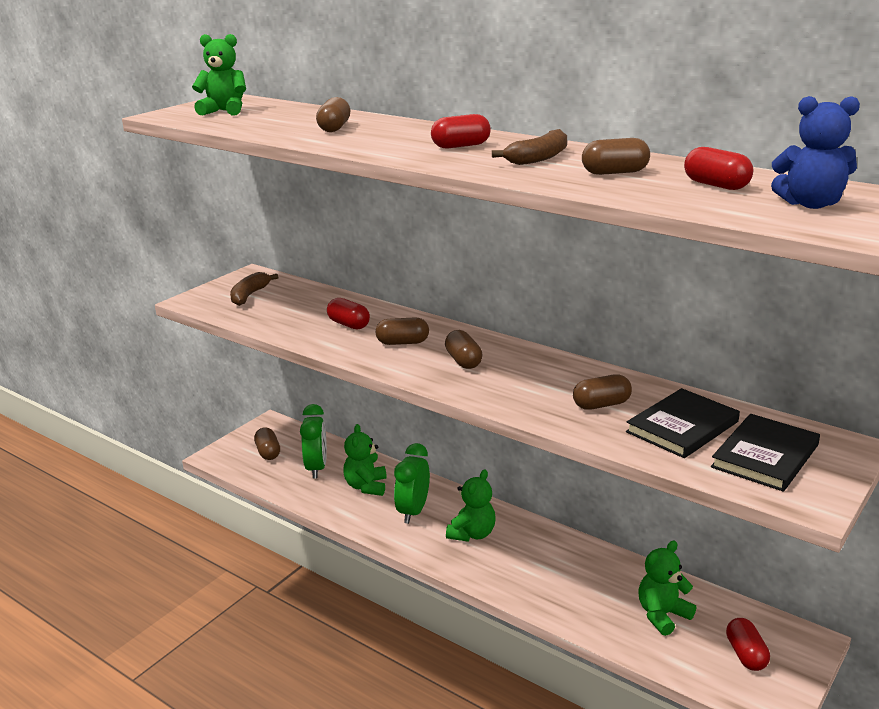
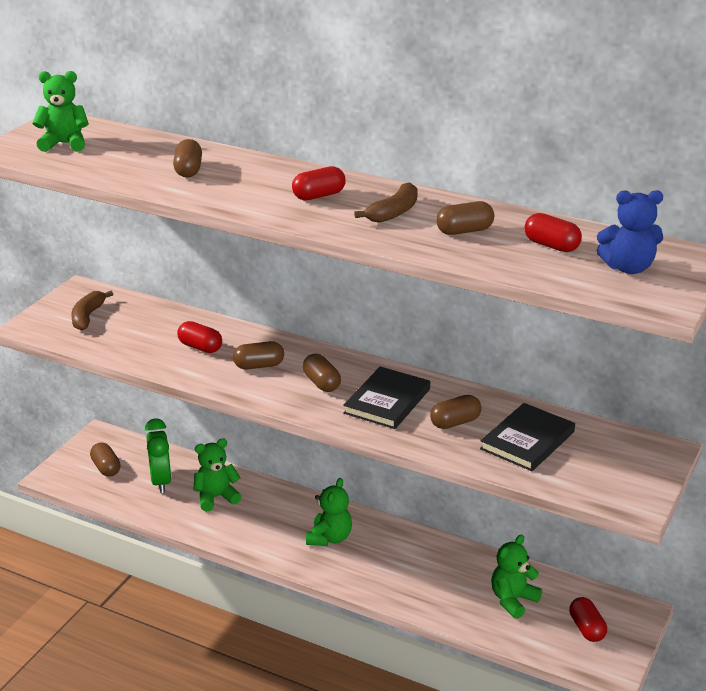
camera: 10 degrees left, 5 degrees up
(366, 486) = (216, 497): green teddy bear -> green teddy bear turned 75 degrees clockwise
(413, 511) = (268, 520): green clock -> none
(765, 456) = (598, 464): black book -> black book (387, 401)

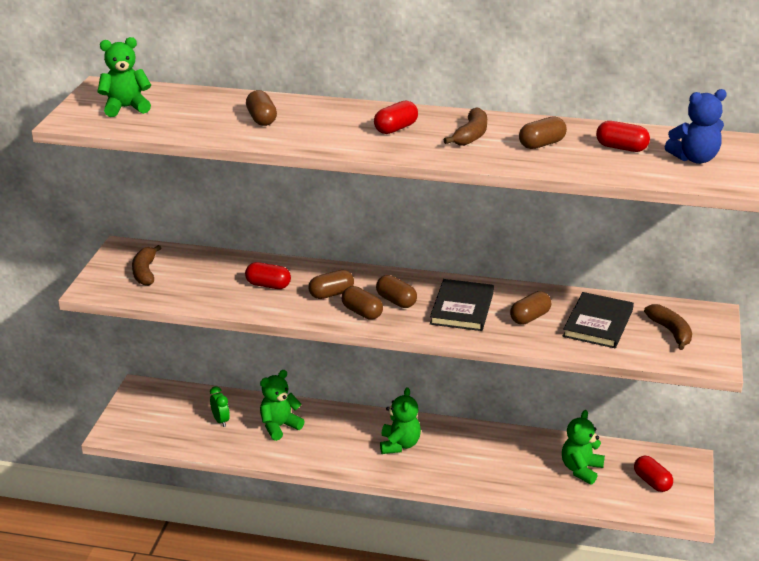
camera: 15 degrees left, 0 degrees up
(106, 468) = (162, 417): brown capsule -> brown capsule (362, 312)
(161, 481) = (221, 421): green clock -> green clock, size x0.59
(605, 462) = (670, 332): none -> brown banana

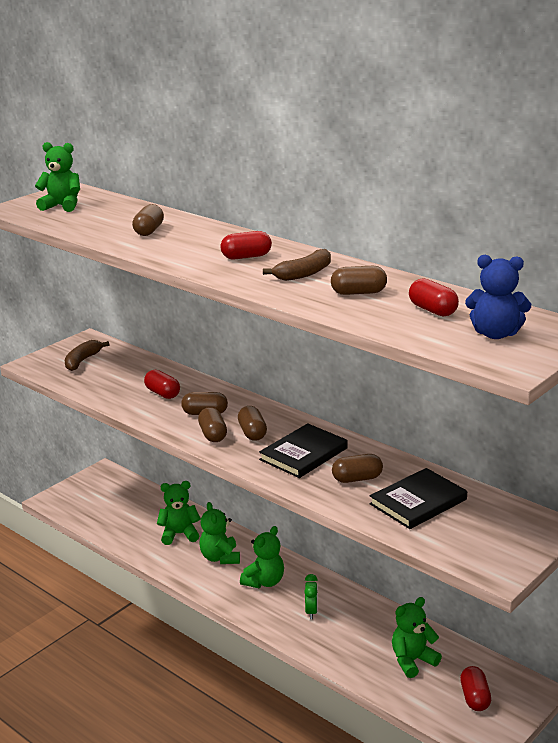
camera: 30 degrees right, 5 degrees down
(221, 421) = (138, 515): green clock -> green clock (311, 611)
(339, 436) = (220, 557): none -> green teddy bear
(670, 332) = (484, 530): brown banana -> none

